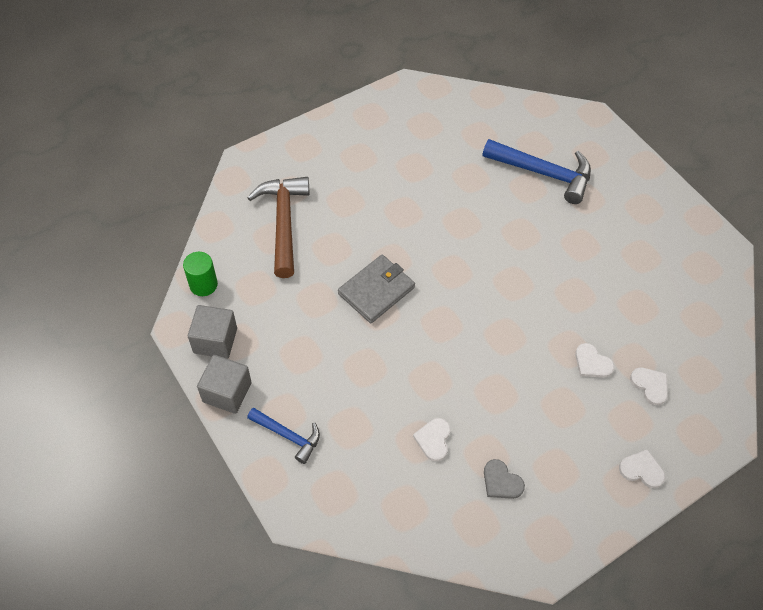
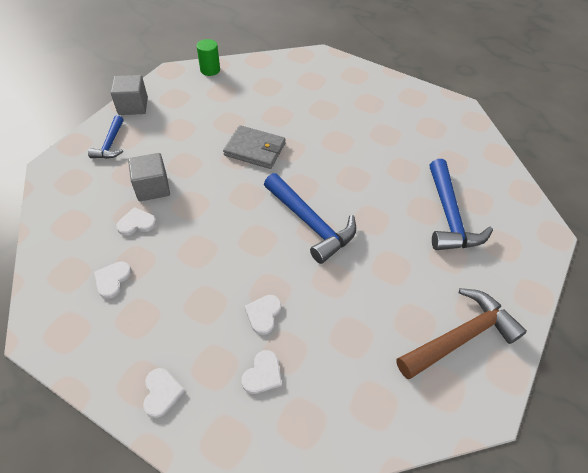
camera: 65 degrees right, 5 degrees down
(215, 340) = (170, 88): grey cube -> grey cube (152, 188)
(283, 222) = (283, 86): brown hammer -> brown hammer (460, 336)
(501, 481) = (112, 280): grey heart -> white heart
(504, 283) = (311, 223): none -> blue hammer

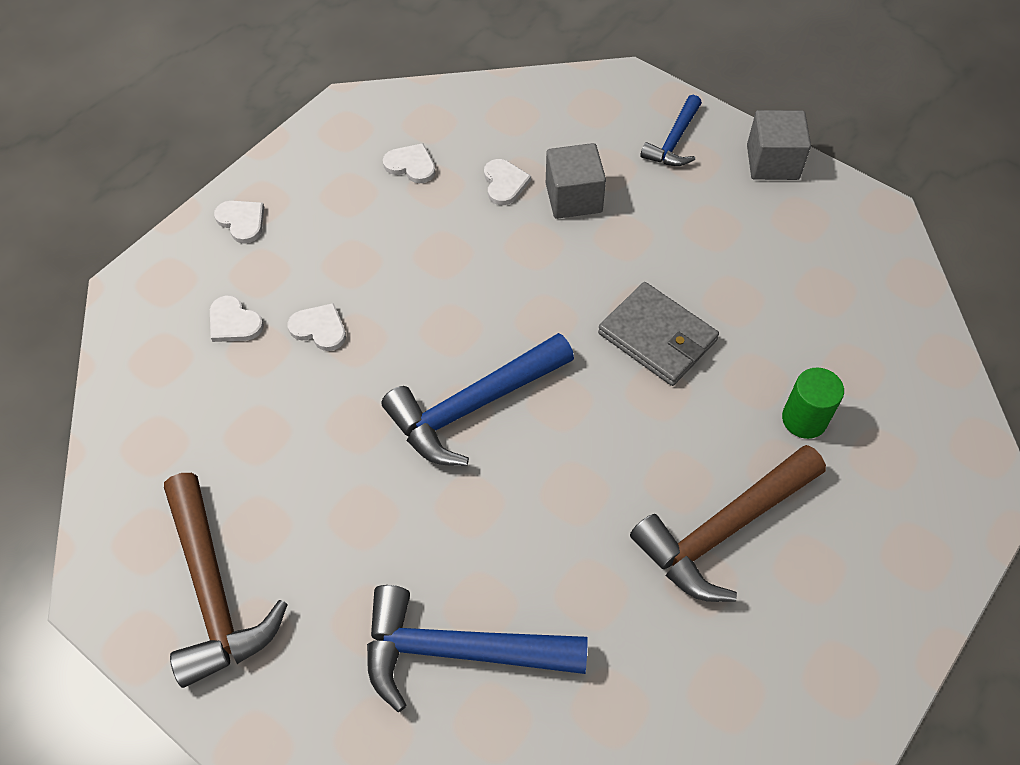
camera: 100 degrees right, 5 degrees up
(110, 144) = (674, 141): blue hammer -> blue hammer turned 75 degrees counterclockwise
(161, 392) = (242, 221): white heart -> white heart turned 135 degrees counterclockwise
(210, 70) = (896, 272): green cylinder -> green cylinder (804, 419)
(255, 149) = (657, 337): grey wallet -> grey wallet turned 75 degrees counterclockwise
(359, 127) = (723, 530): none -> brown hammer

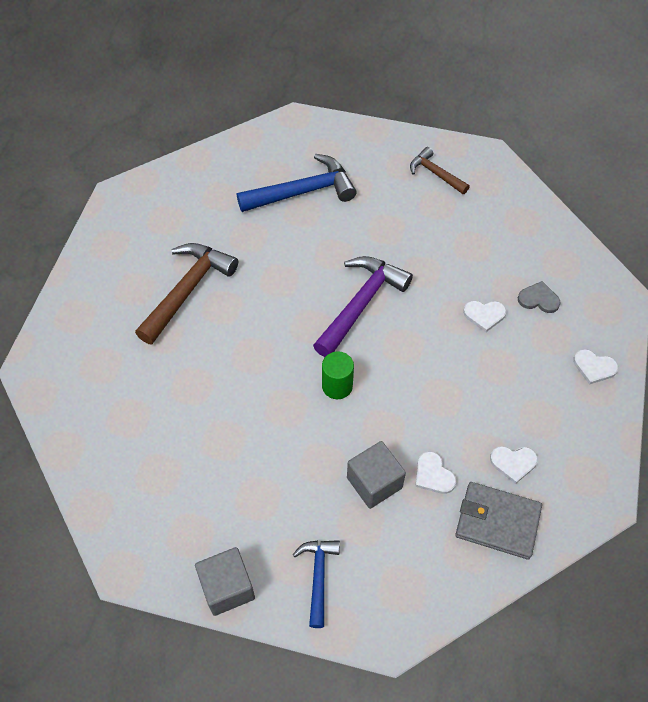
camera: 155 degrees right, 0 degrees up
(214, 591) = (435, 173): brown hammer -> brown hammer, size x0.58
(234, 322) = (538, 299): white heart -> grey heart
(473, 407) = (361, 304): blue hammer -> purple hammer
(657, 337) = (266, 391): grey wallet -> grey wallet (497, 521)
(804, 419) = (154, 371): green cylinder -> green cylinder (337, 386)

